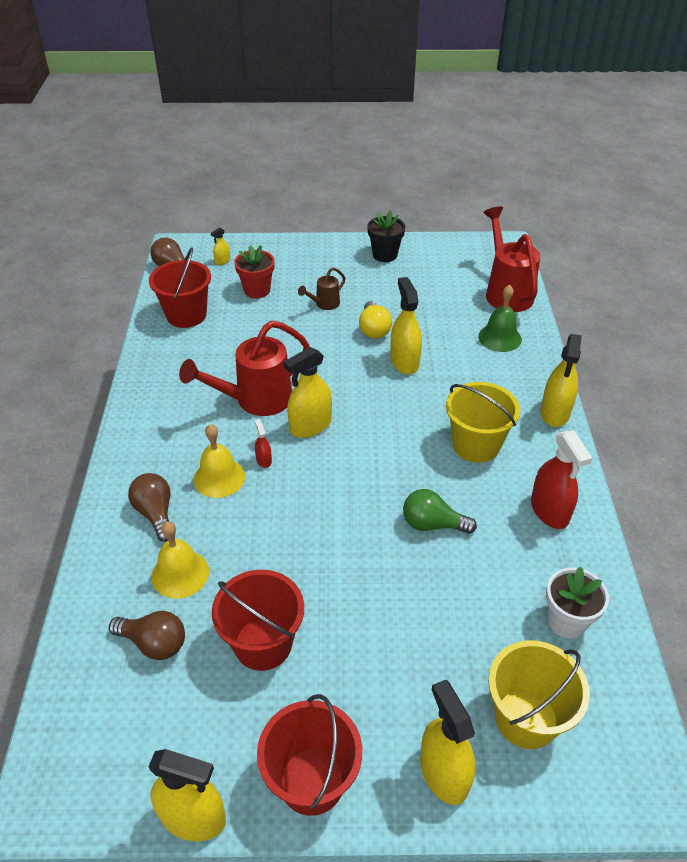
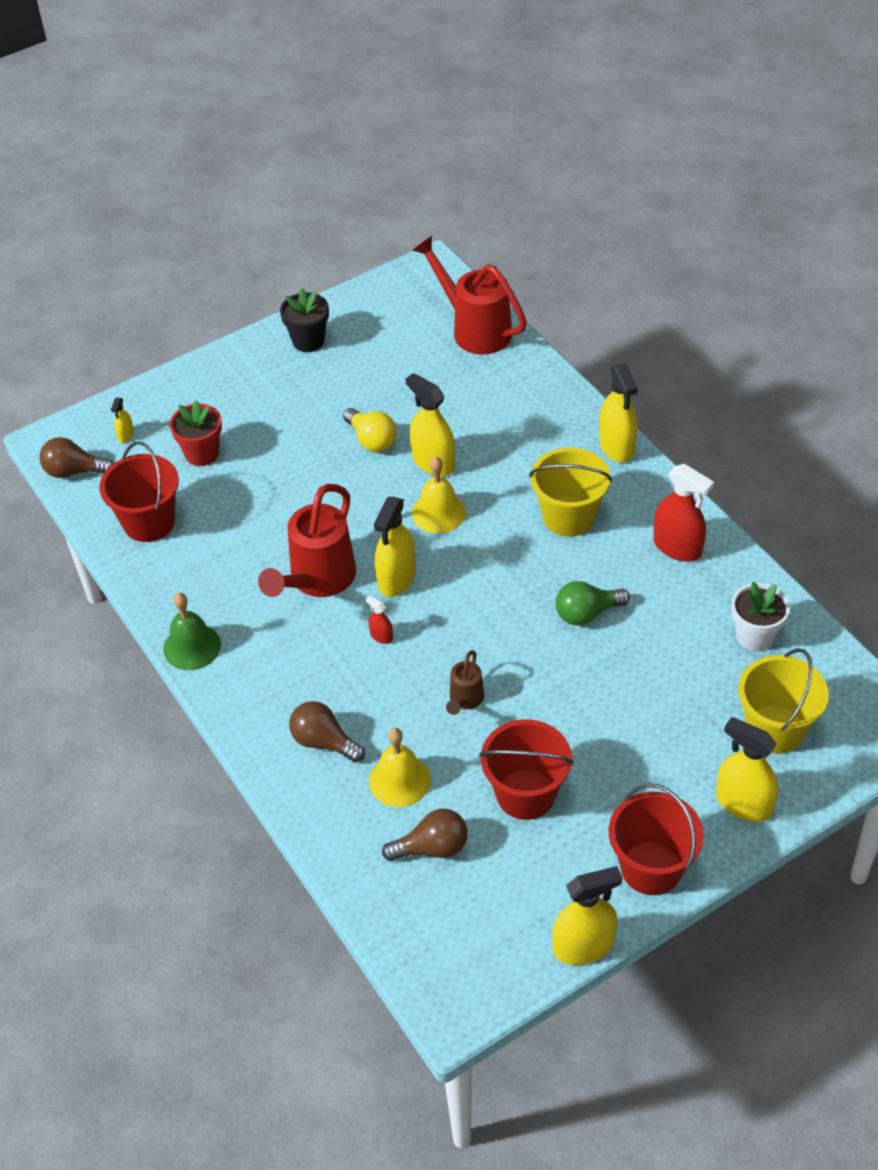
camera: 30 degrees left, 5 degrees up
(219, 477) = (353, 676): yellow bell -> yellow bell (438, 512)
(324, 304) = (293, 435): brown watering can -> brown watering can (465, 700)
(499, 338) = (507, 388): green bell -> green bell (192, 646)

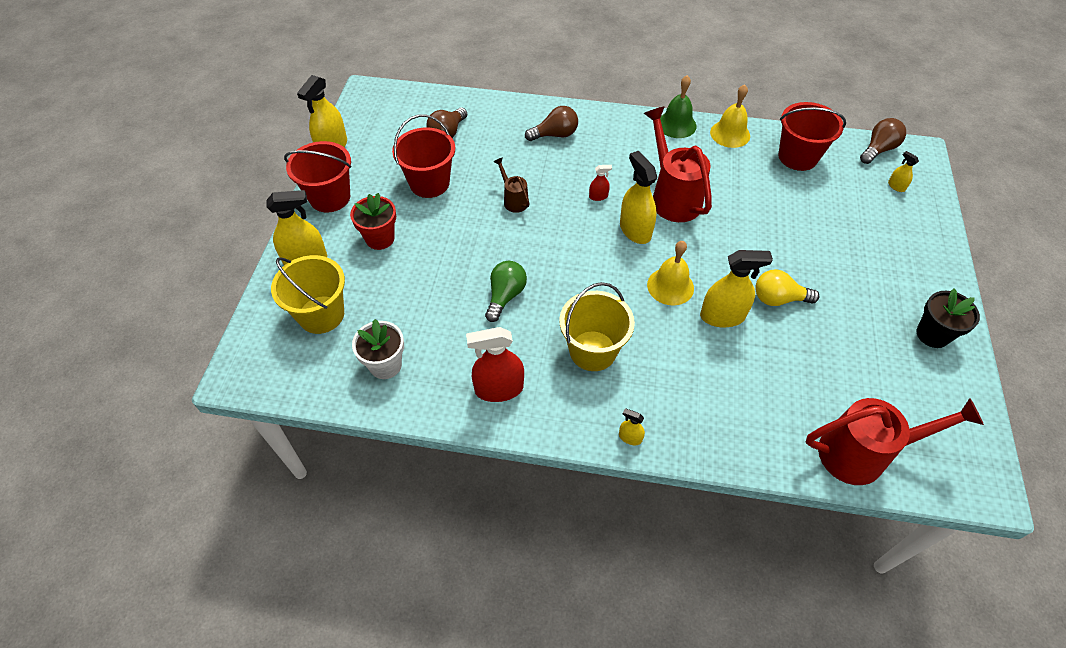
camera: 130 degrees right, 5 degrees up
(202, 453) = (843, 210): red flower pot -> red flower pot (380, 238)
(399, 780) = (498, 146): yellow bell -> yellow bell (730, 134)
(617, 446) = (630, 437): yellow spray bottle -> yellow spray bottle, size x0.48

